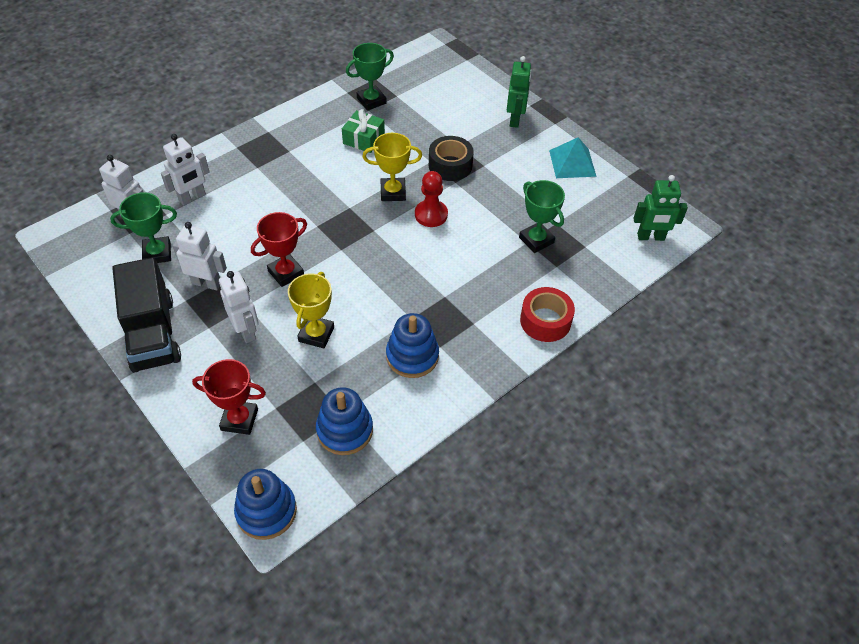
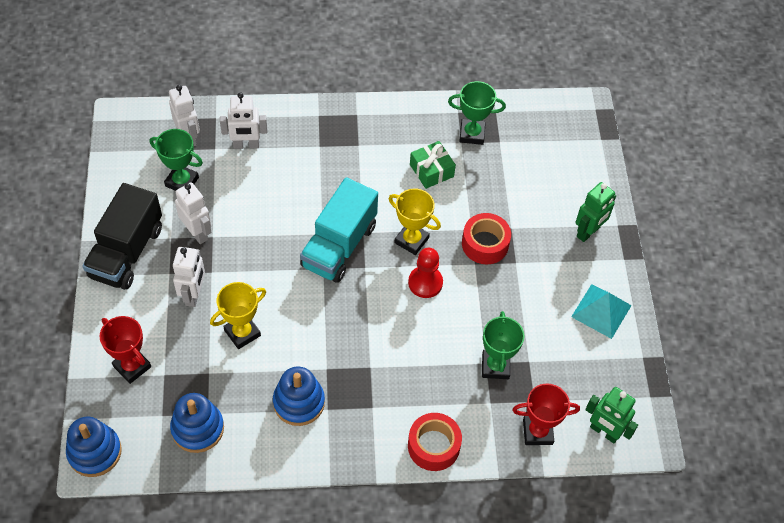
camera: 35 degrees right, 5 degrees up
(286, 273) = (263, 262): red trophy -> red trophy (537, 432)
(339, 227) = (339, 246): none -> turquoise truck
(450, 165) = (485, 244): black tape -> red tape

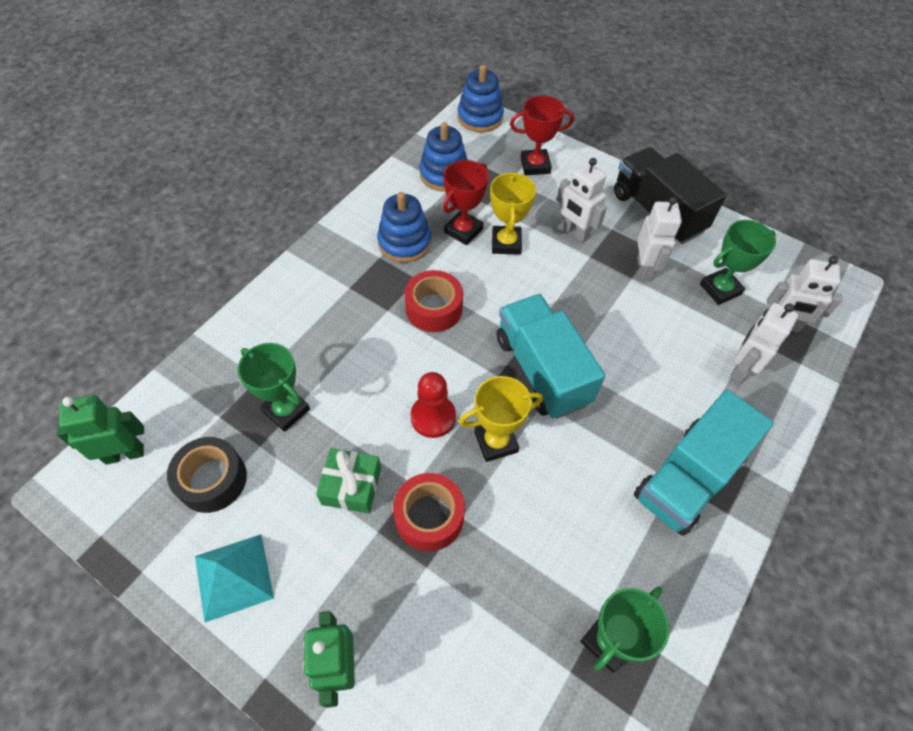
camera: 130 degrees right, 0 degrees up
(197, 233) = (644, 269): white robot -> white robot turned 90 degrees counterclockwise
(350, 140) = (688, 477): none -> turquoise truck
(431, 170) = (579, 537): green gift -> green gift (351, 486)
(433, 446) = (270, 306): red tape -> red tape (434, 308)
(537, 432) = (191, 395): red trophy -> red trophy (463, 231)
(570, 368) = (212, 480): none -> black tape

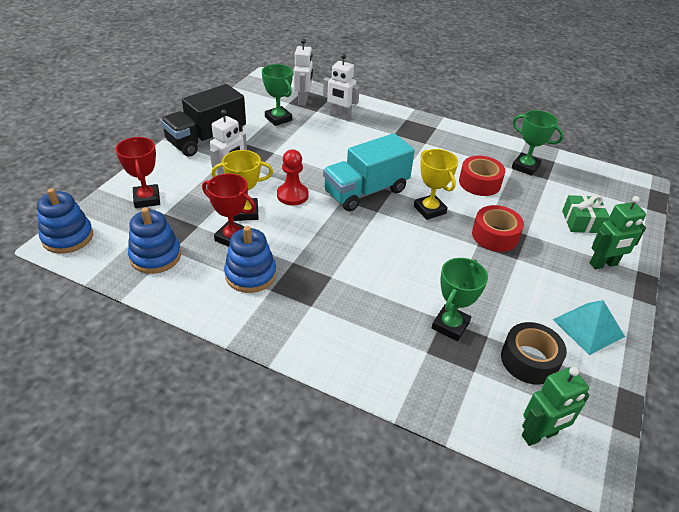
camera: 100 degrees left, 15 degrees down
(125, 454) = (539, 435): green robot -> green robot turned 90 degrees counterclockwise
(351, 486) = (493, 276): green gift -> green gift (581, 222)
(433, 417) = (422, 240): red pawn -> red pawn (292, 195)
(434, 308) = (323, 248): red tape -> red tape (479, 183)
(644, 269) = (264, 146): white robot -> none
(688, 477) = (421, 138): turquoise truck -> none

